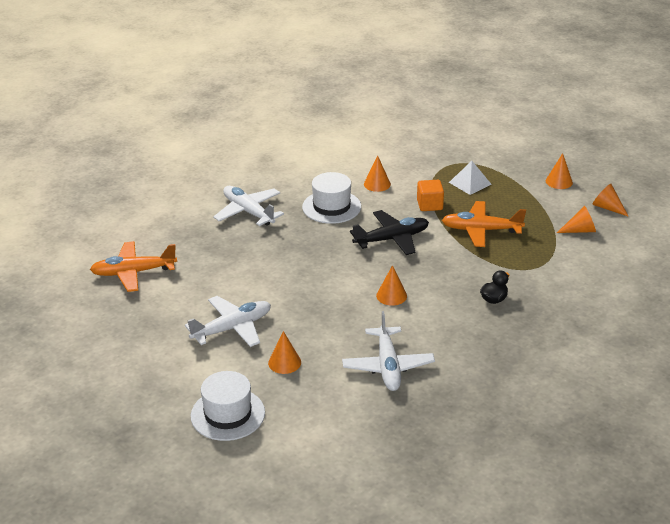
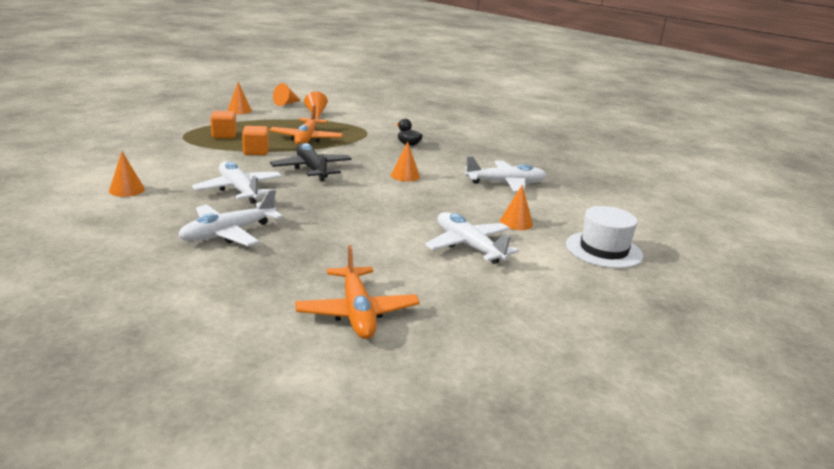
camera: 95 degrees left, 10 degrees down
(331, 207) = (239, 190): white hat -> white plane
(377, 184) = (202, 168): orange cone -> orange cone (127, 190)
(470, 183) = (224, 135): white pyramid -> orange cube

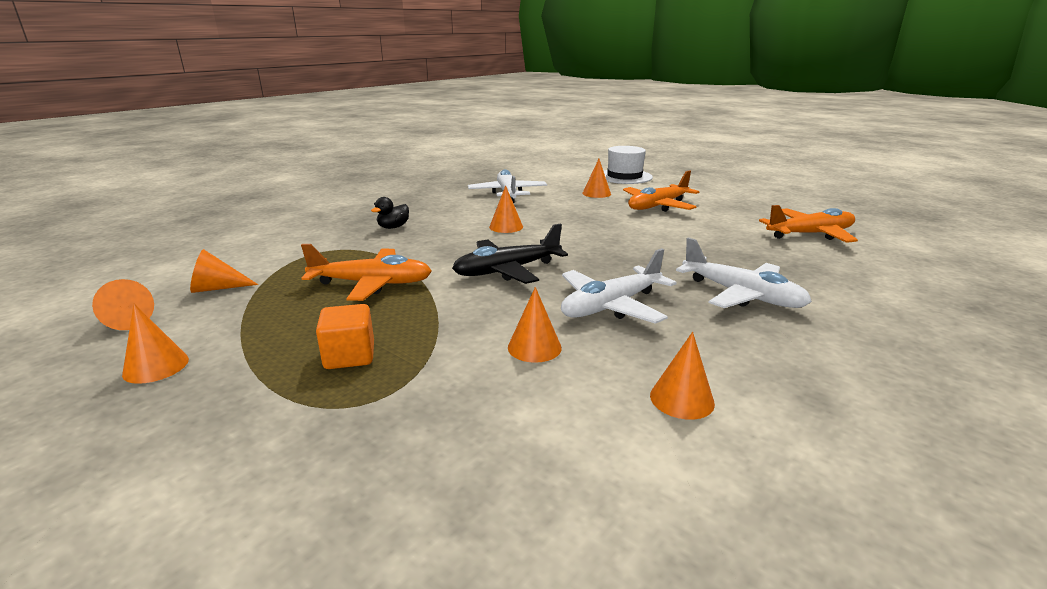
camera: 90 degrees left, 0 degrees up
(203, 167) = (534, 347): none -> orange cone
(256, 151) = (442, 314): orange cube -> none
(468, 246) = (657, 206): white plane -> orange plane

